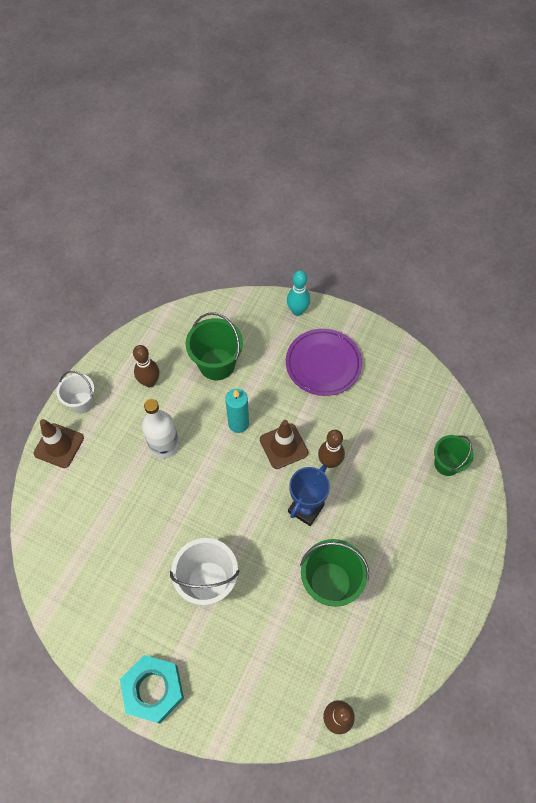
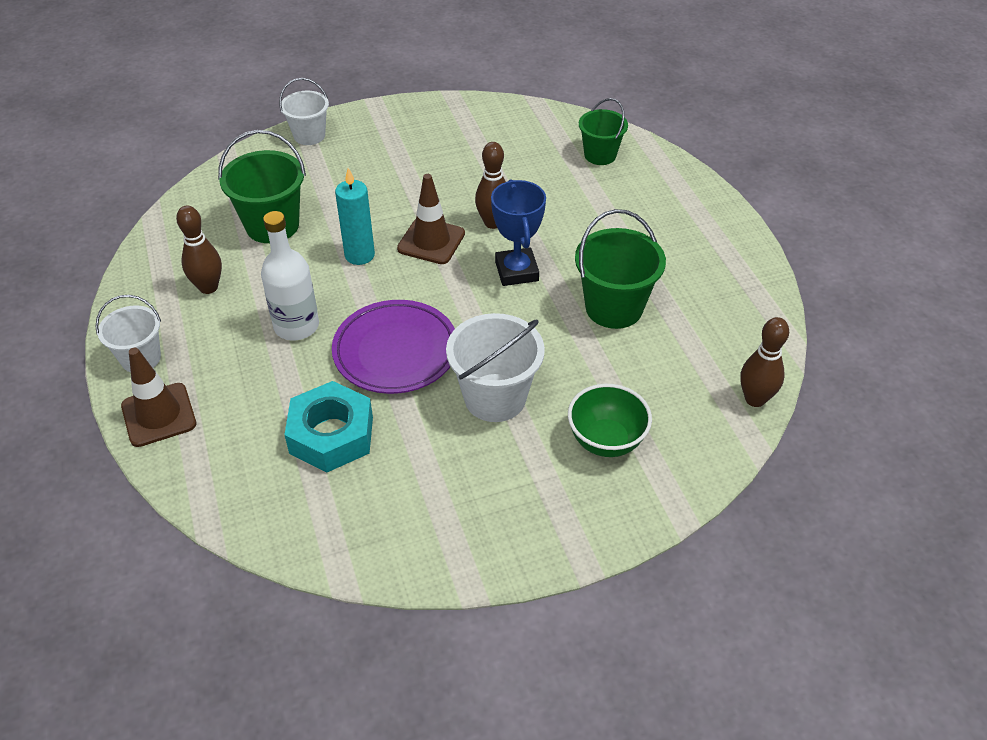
camera: 45 degrees left, 15 degrees down
(153, 689) = (556, 530): turquoise nut -> turquoise nut (331, 435)
(232, 663) = (606, 441): none -> green bowl
(297, 311) = (309, 135): turquoise bowling pin -> white bucket
(323, 364) = (390, 158): purple plate -> purple plate (395, 352)

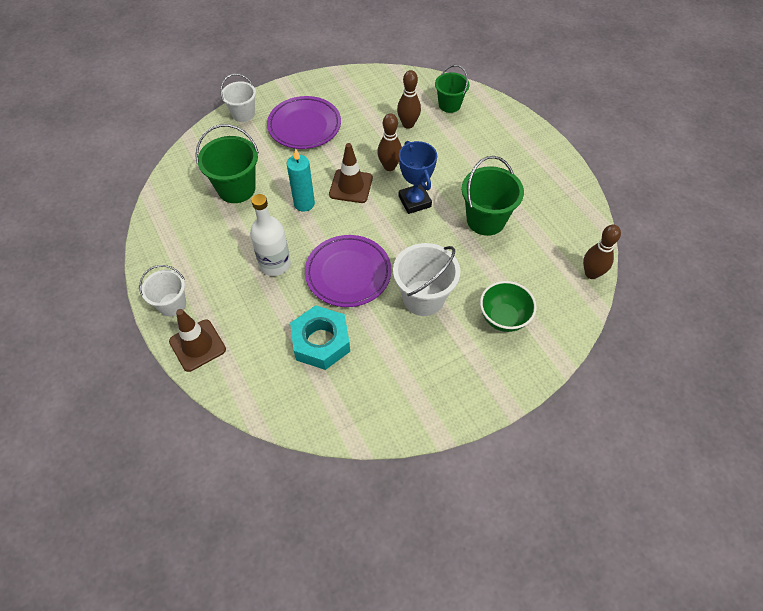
camera: 10 degrees left, 10 degrees up
(208, 287) = (204, 243): brown bowling pin -> brown bowling pin (408, 124)
(388, 159) = (304, 126): none -> purple plate

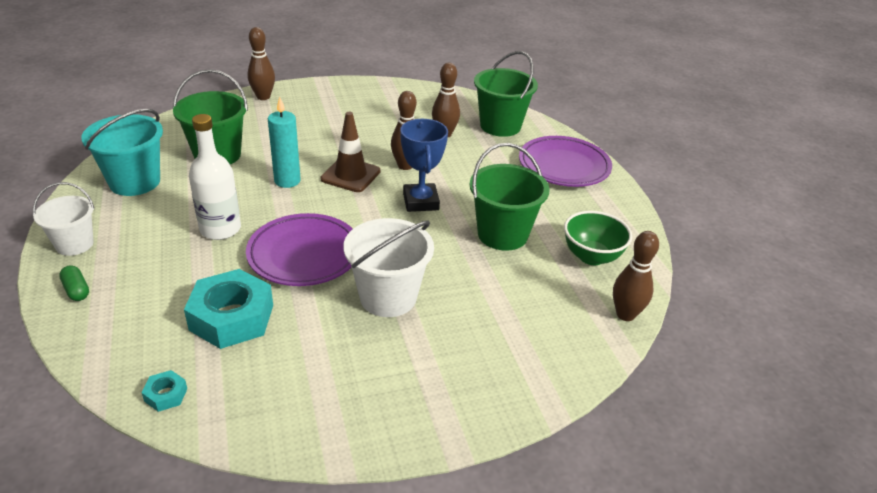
camera: 10 degrees right, 20 degrees down
(185, 232) = (135, 182): none -> turquoise bucket
(197, 345) = (76, 290): brown traffic cone -> green capsule
(243, 114) = (263, 97): white bucket -> brown bowling pin
(304, 126) = (325, 117): purple plate -> purple plate (564, 166)
(306, 415) = (166, 395): none -> turquoise nut
(449, 105) = (500, 126): green bucket -> green bucket, size x1.54
(503, 318) = (486, 340): green bowl -> green bowl (591, 256)

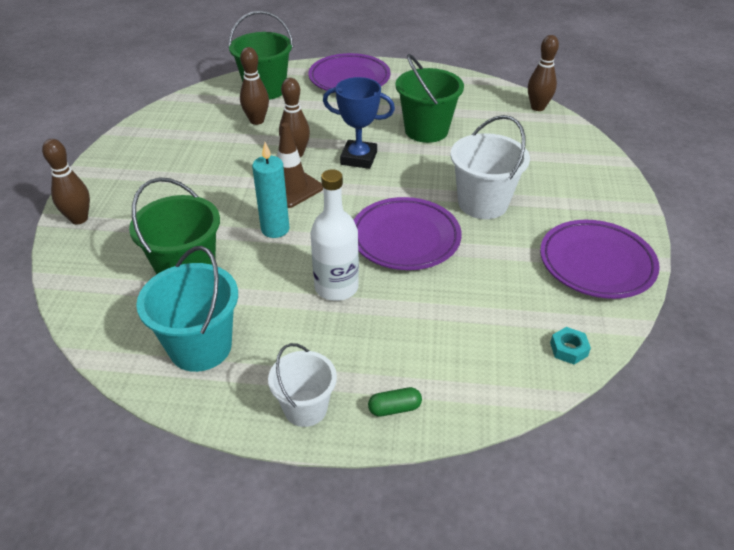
camera: 65 degrees left, 5 degrees up
(231, 317) = (478, 296): turquoise nut -> none
(316, 405) = (596, 263): none -> purple plate
(591, 256) = (471, 101): green bowl -> none

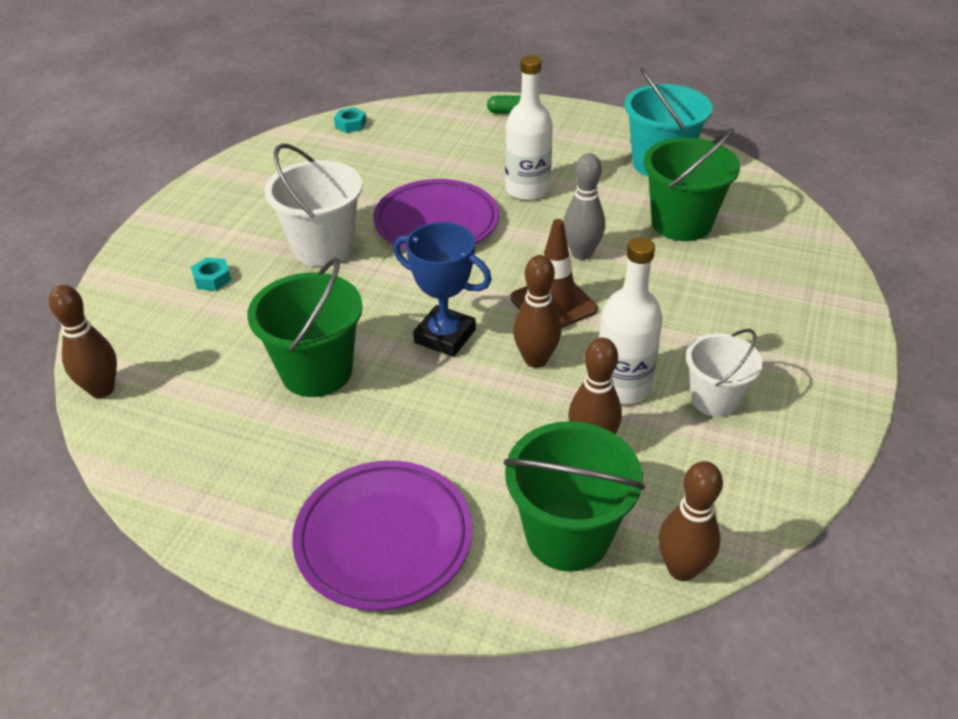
camera: 165 degrees left, 0 degrees up
(79, 219) = (834, 302): brown bowling pin -> brown bowling pin (682, 569)
(240, 148) = (622, 386): none -> white bottle
(275, 229) = (581, 253): turquoise candle -> grey bowling pin
(305, 408) = (574, 120): white bucket -> white bucket (714, 399)
(541, 170) = (212, 279): none -> turquoise nut
(596, 263) = (262, 174): purple plate -> none

